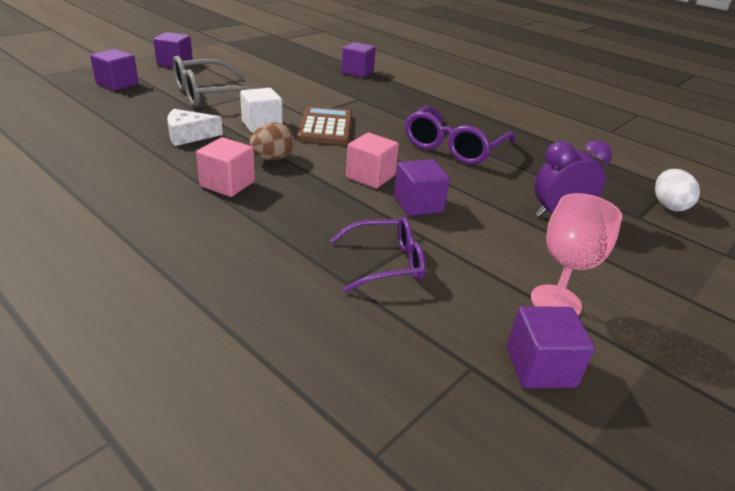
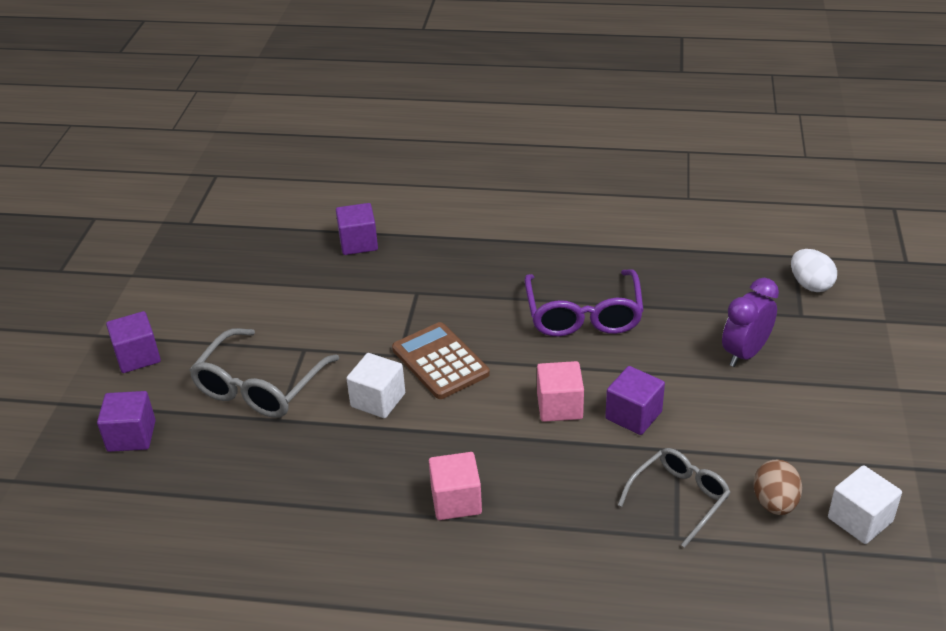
camera: 30 degrees left, 5 degrees up
(188, 135) = (330, 463): white cheese -> none
(272, 159) = (450, 441): brown egg -> brown egg (774, 503)
(386, 263) = (679, 498): purple glasses -> grey glasses
(540, 367) = (860, 520): purple cube -> white cube
(555, 302) = (821, 454): pink goblet -> none

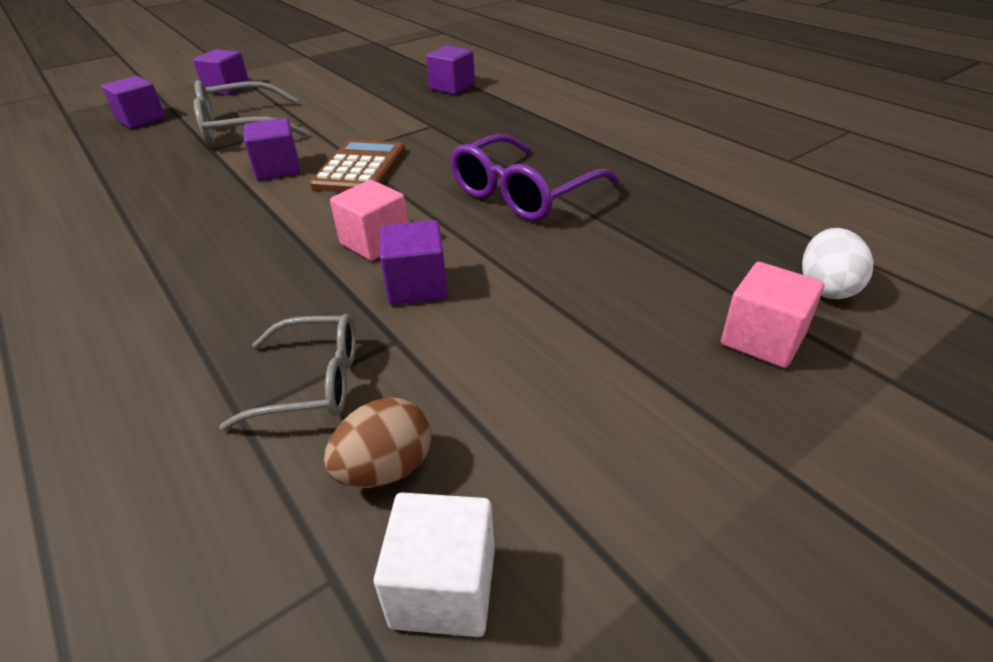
camera: 45 degrees right, 0 degrees up
(378, 400) = (278, 169): white cube -> purple cube
(456, 501) = (178, 256): pink cube -> pink cube (762, 339)
(745, 353) = (626, 304): purple clock -> none

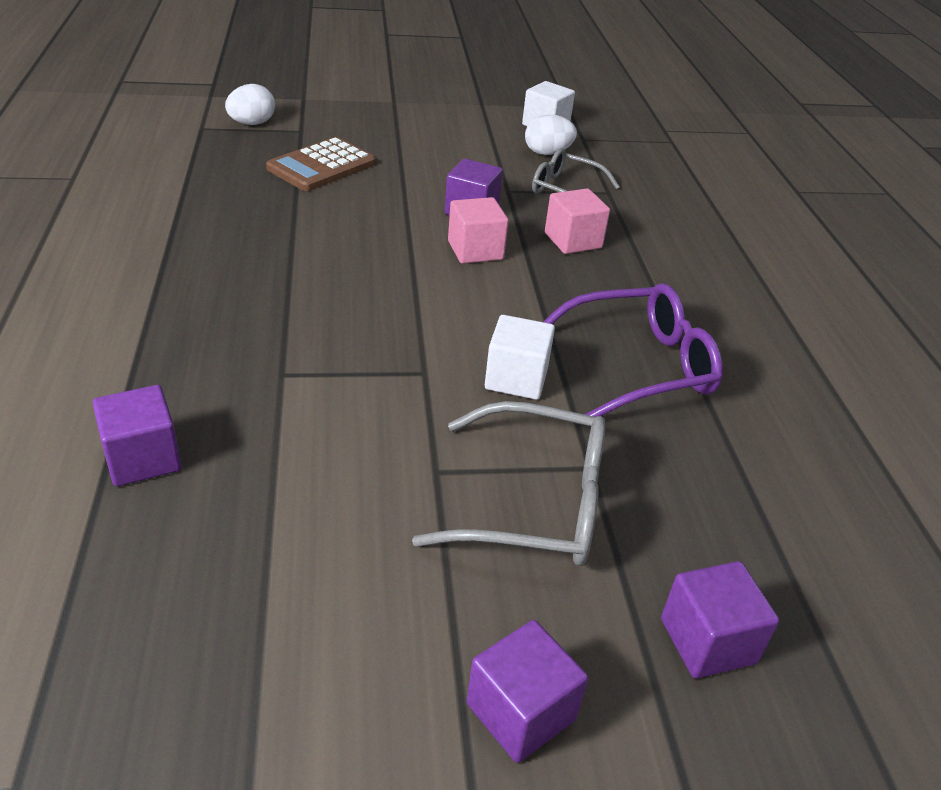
camera: 155 degrees left, 0 degrees up
(278, 169) = (516, 378): purple cube -> white cube
(360, 168) = (427, 336): brown calculator -> brown calculator (321, 166)
(386, 469) = (547, 153): brown egg -> white egg
(523, 193) = (316, 241): purple glasses -> purple glasses (639, 366)
(762, 339) = (326, 123): pink cube -> pink cube (573, 240)

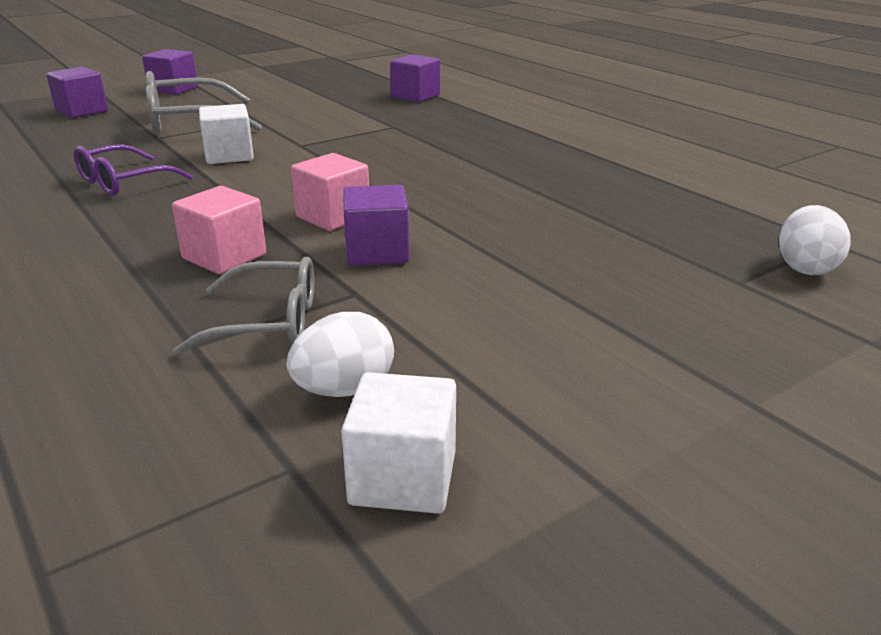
camera: 155 degrees right, 10 degrees down
(321, 166) = (617, 245): brown calculator -> none
(639, 366) = (124, 182): purple glasses -> purple glasses, size x0.66

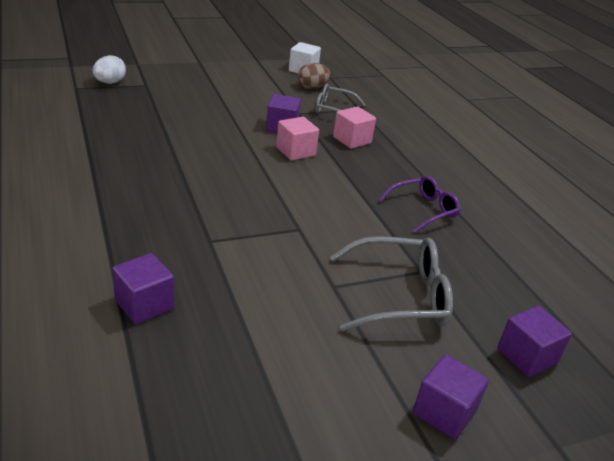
camera: 170 degrees left, 5 degrees up
(229, 155) = (356, 226): white cube -> none
(344, 390) = (312, 88): white egg -> brown egg

